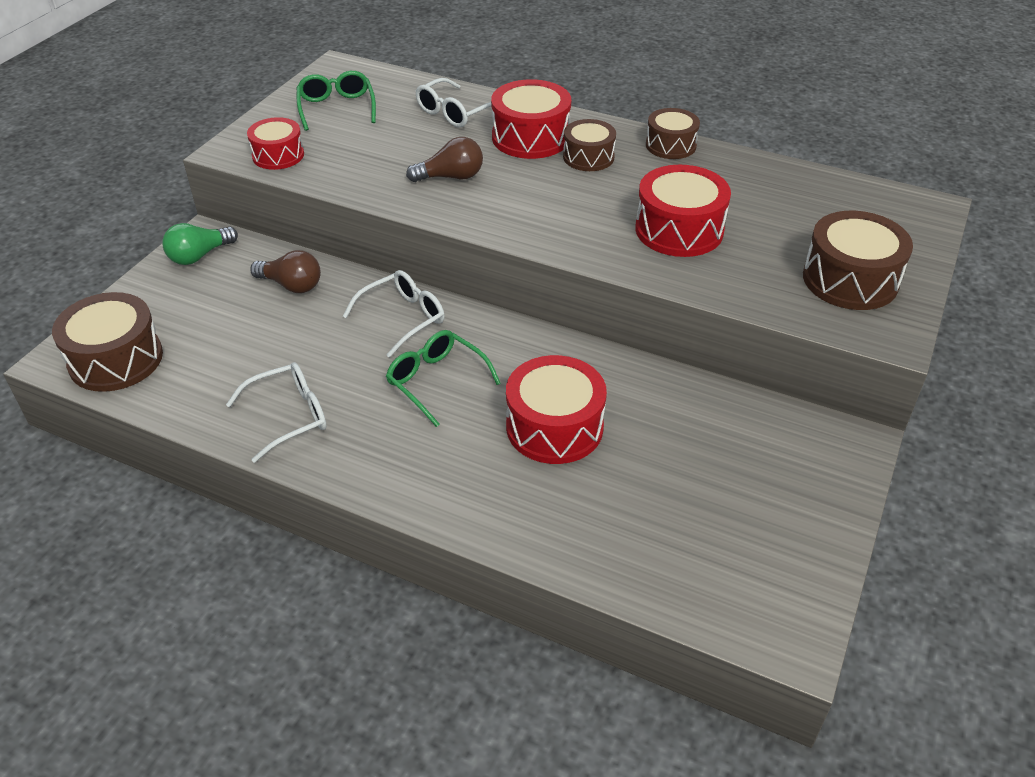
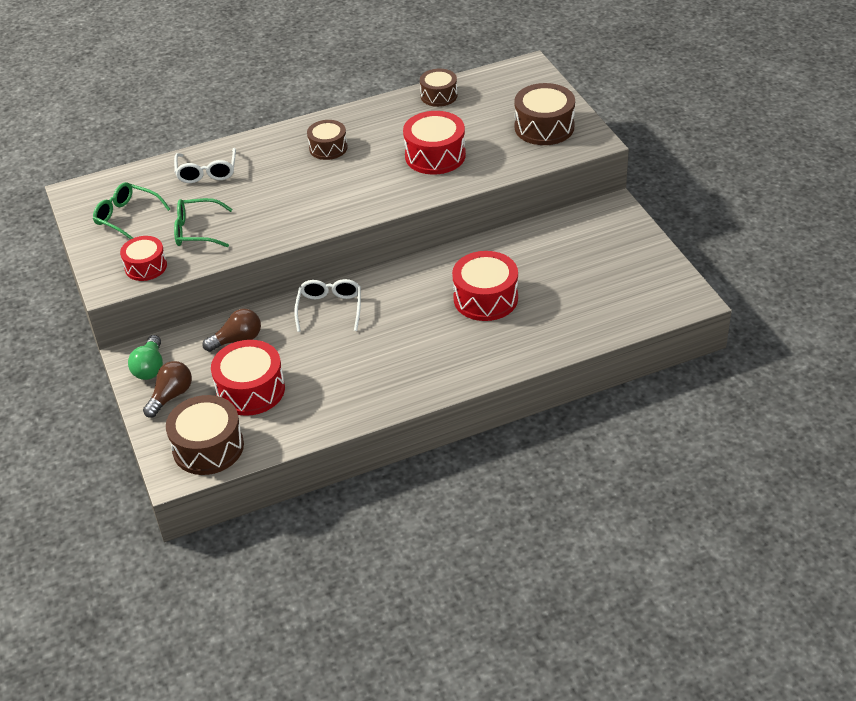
camera: 45 degrees left, 0 degrees up
(289, 416) = (354, 394): white glasses -> none
(436, 381) = (398, 323): green glasses -> green glasses (196, 231)
(451, 177) = (272, 208): brown light bulb -> brown light bulb (171, 396)
(530, 137) = (277, 158): red drum -> red drum (251, 390)
(670, 145) = (360, 113): brown drum -> brown drum (439, 96)

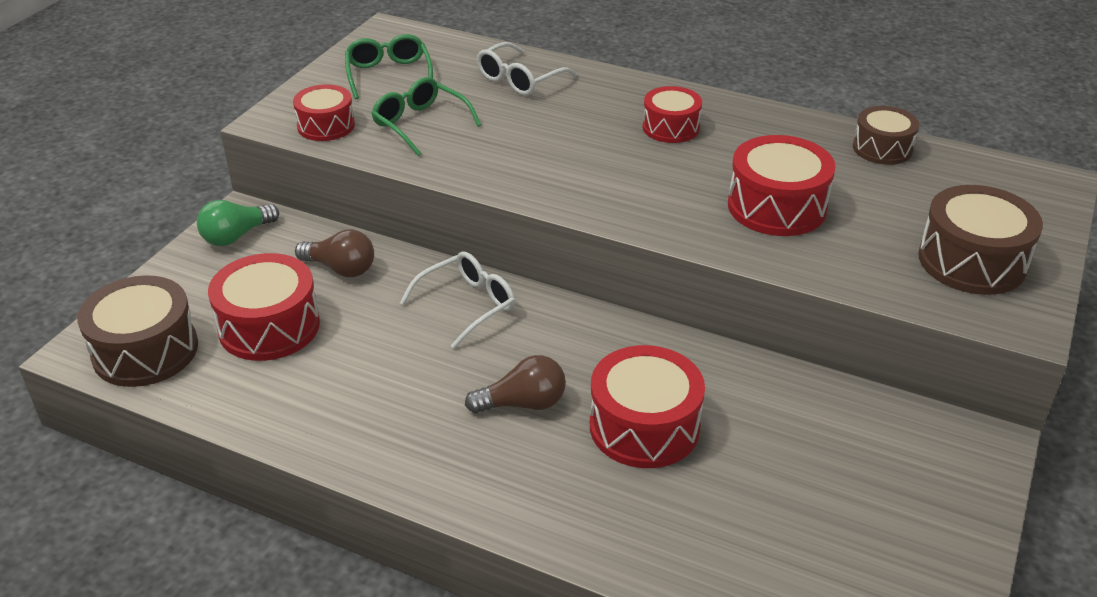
camera: 45 degrees right, 5 degrees down
(171, 396) = (205, 276): brown light bulb -> brown light bulb (523, 403)
(328, 148) = (670, 127): brown drum -> red drum

